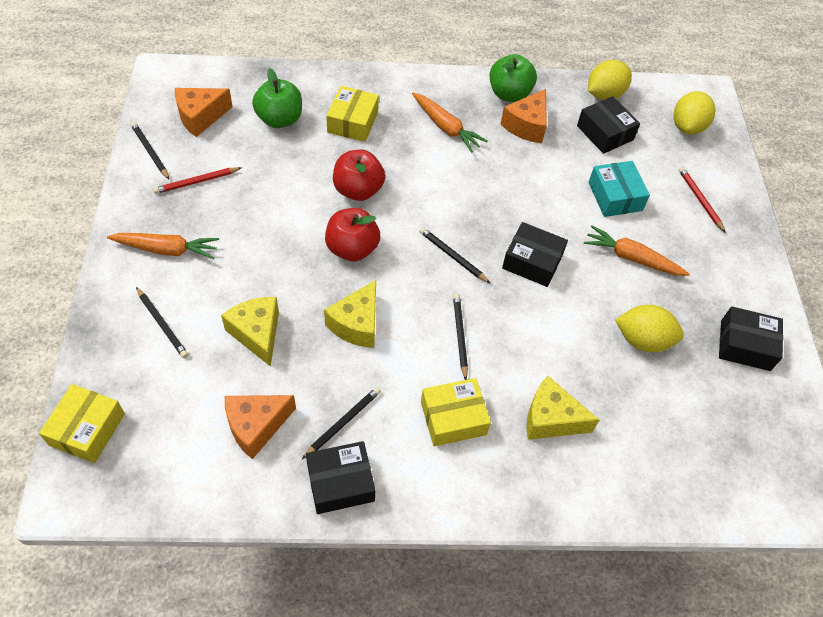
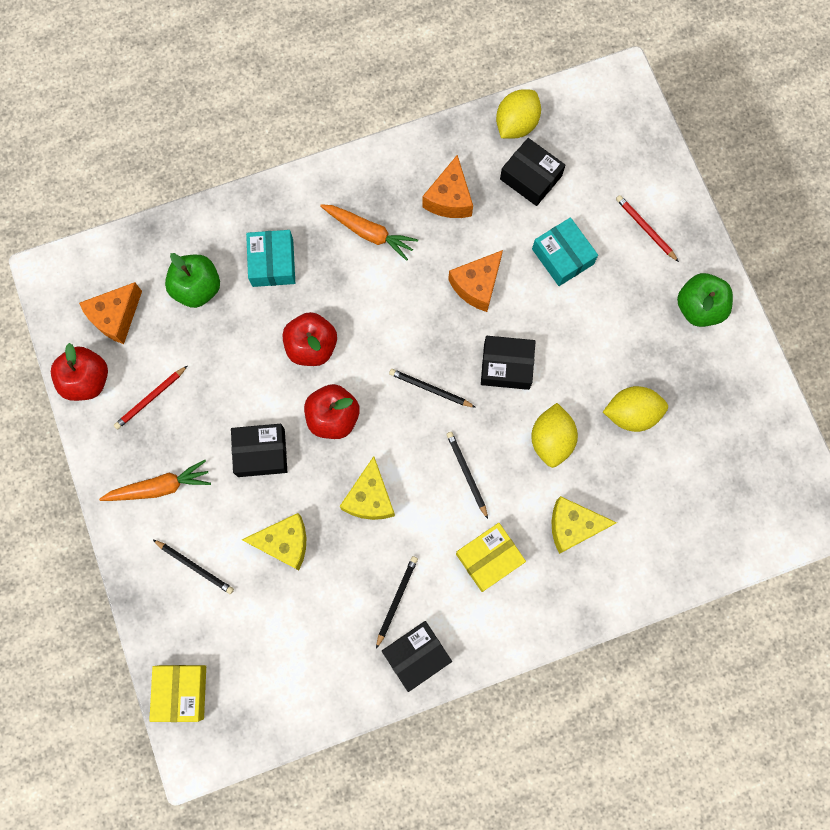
camera: 15 degrees left, 20 degrees up
(150, 152) = (87, 380): black pencil -> red apple
(256, 426) = (324, 632): orange cheese -> orange cheese (477, 285)
(257, 333) = (284, 543): yellow cheese -> yellow cheese turned 135 degrees clockwise
(353, 122) = (272, 263): yellow box -> turquoise box
(509, 94) = (418, 162): green apple -> green apple (699, 308)
(632, 258) = (598, 325): orange carrot -> none
(687, 127) = (611, 136): yellow lemon -> yellow lemon (551, 440)
(745, 345) = (723, 383): black box -> black box (261, 453)

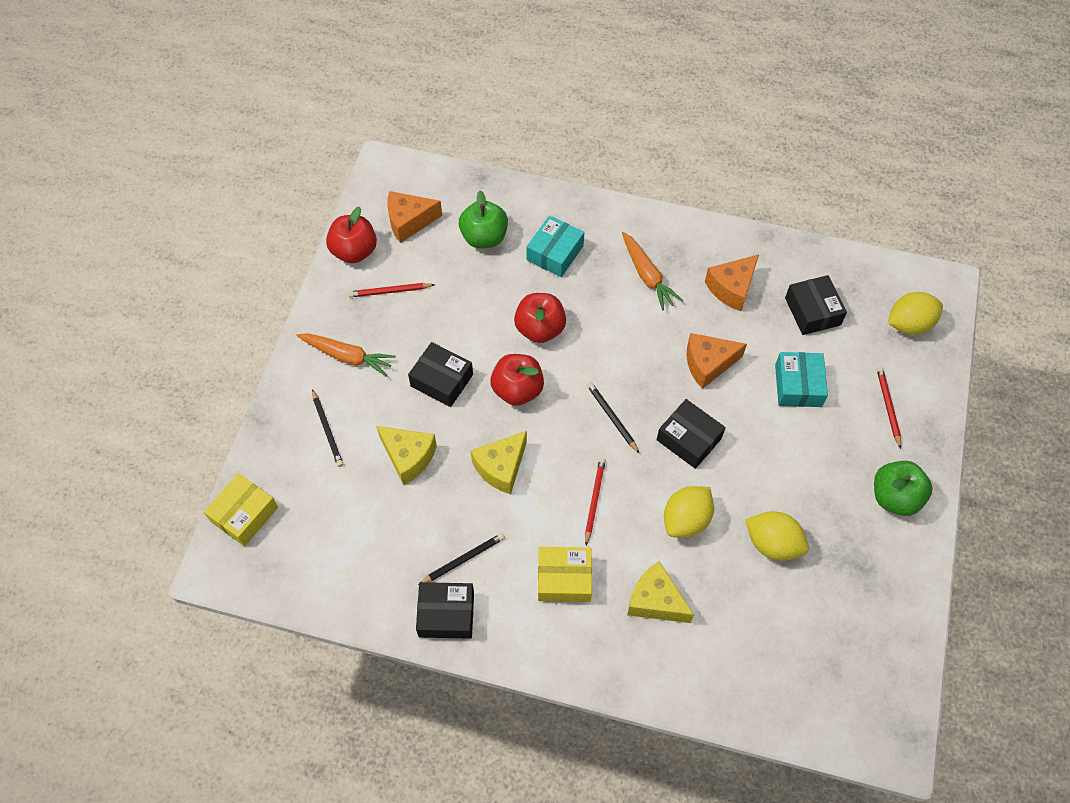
camera: 35 degrees right, 15 degrees down
(467, 474) = (594, 500): black pencil -> red pencil
(516, 124) = (827, 266): yellow lemon -> yellow lemon (909, 324)

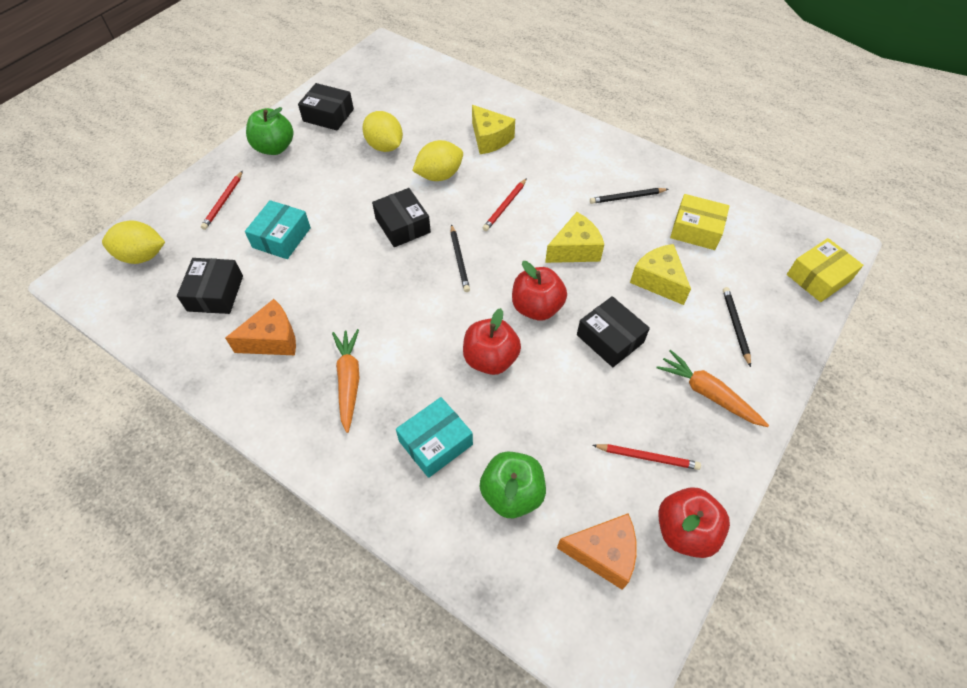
camera: 160 degrees left, 5 degrees down
(446, 614) = (649, 170): black box -> black box (328, 115)
(564, 579) = (551, 167): yellow box -> yellow box (696, 230)
(708, 364) = (346, 277): orange cheese -> none

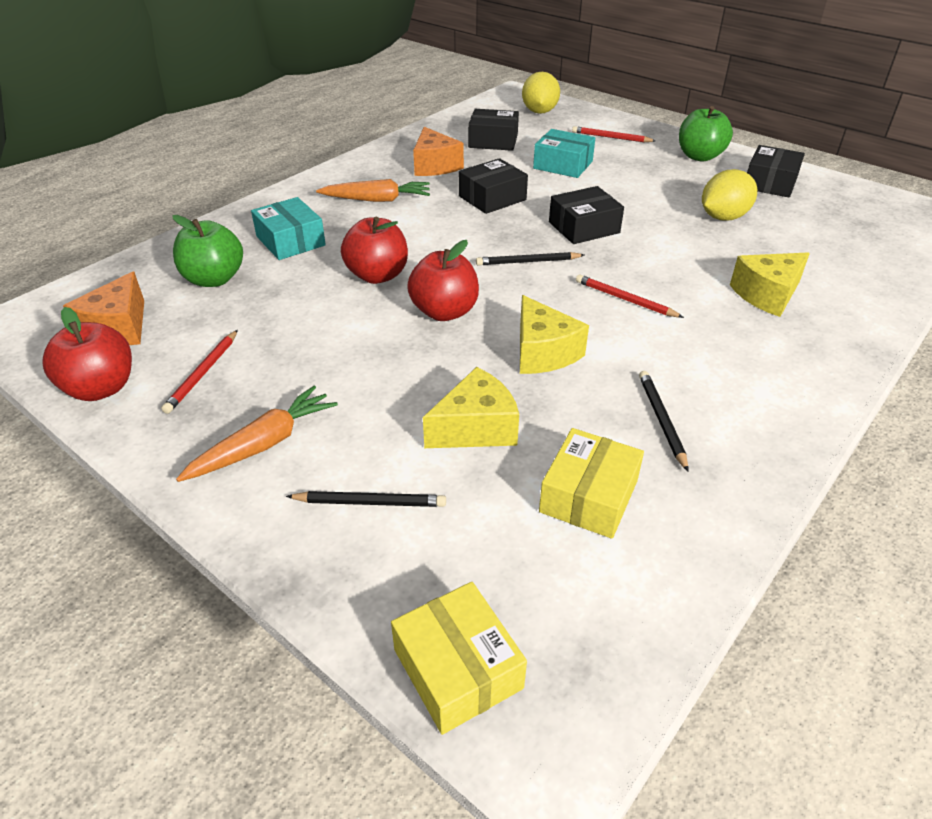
camera: 95 degrees right, 15 degrees down
(439, 175) = (677, 253): yellow lemon -> none
(610, 338) = (381, 366): black box -> black box (492, 198)

